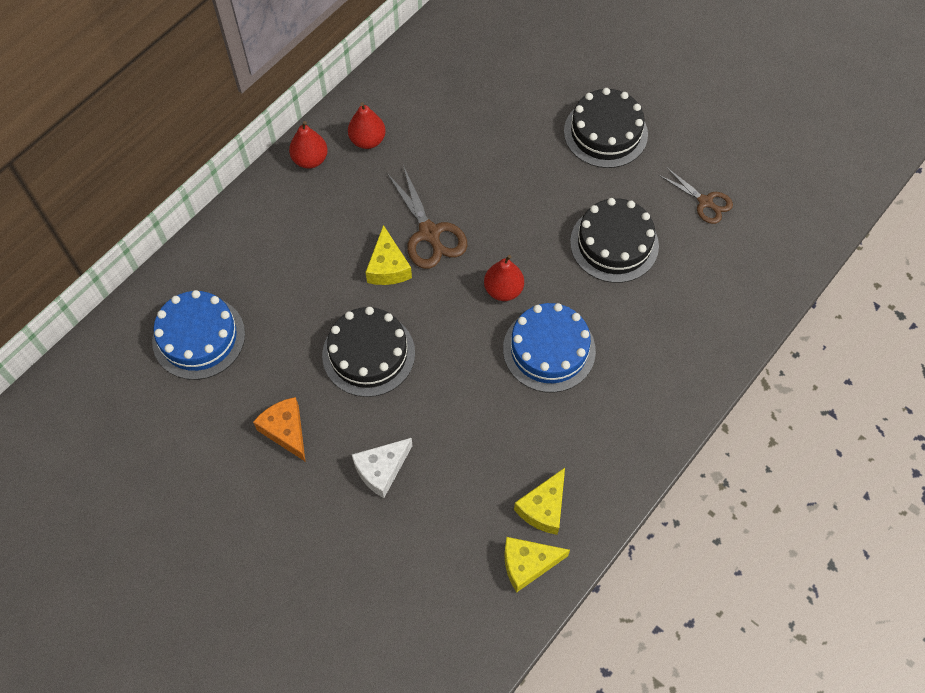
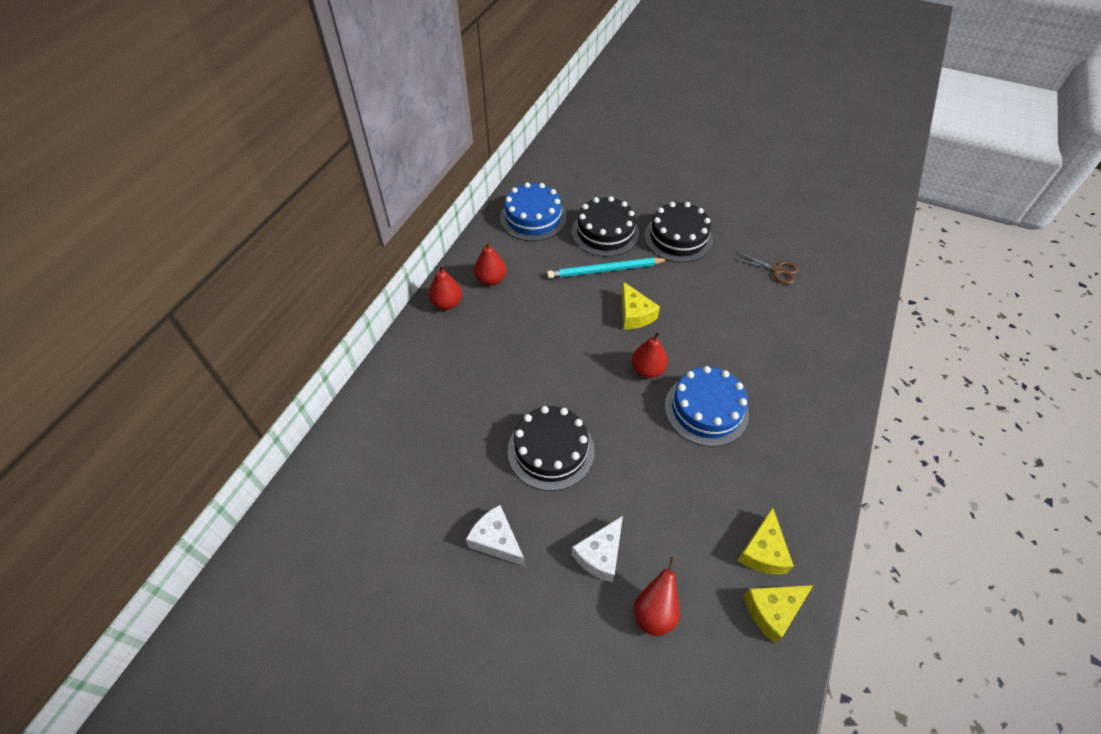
camera: 15 degrees left, 10 degrees down
(198, 337) = (387, 473): blue cake -> blue cake (533, 217)
(286, 431) = (496, 541): orange cheese -> white cheese
(388, 267) = (542, 373): yellow cheese -> yellow cheese (634, 314)
(414, 535) = (655, 612): none -> red pear
(429, 233) = (568, 339): brown scissors -> none
(502, 157) = (605, 270): none -> turquoise pencil
(614, 244) = (721, 315): black cake -> black cake (605, 232)

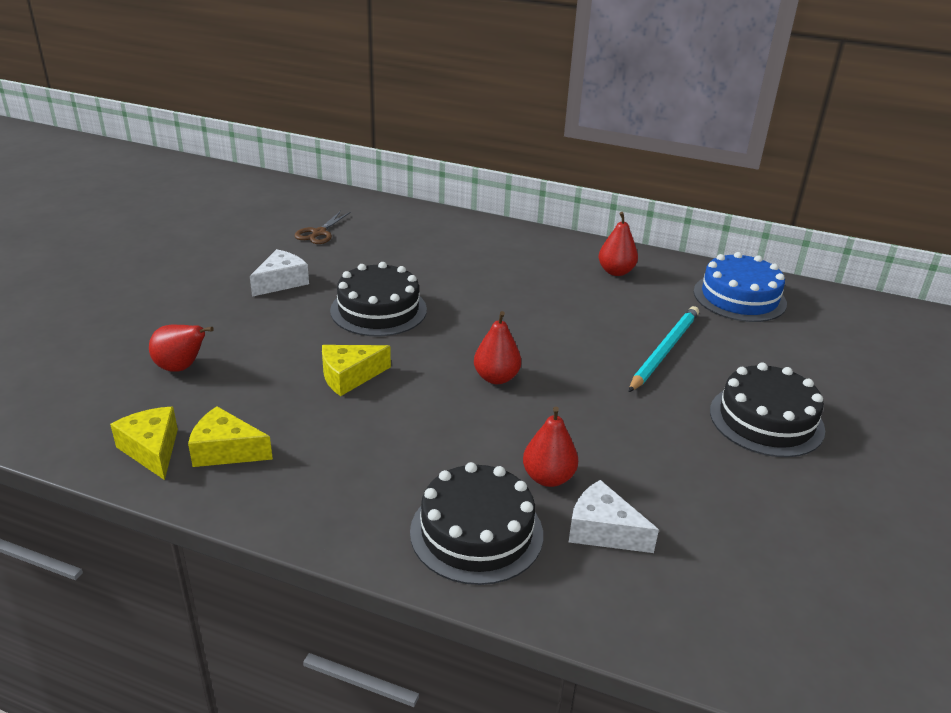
camera: 85 degrees right, 20 degrees down
(447, 303) = (570, 248): red pear -> red pear (548, 478)
(600, 555) = (252, 337): white cheese -> white cheese (603, 531)
(605, 232) = (741, 352): black cake -> black cake (476, 532)
(605, 270) = (664, 350): turquoise pencil -> turquoise pencil turned 45 degrees clockwise
(634, 314) = (589, 371): yellow cheese -> yellow cheese (349, 377)
(706, 409) = (435, 422): blue cake -> none
(776, 270) = (740, 528): brown scissors -> brown scissors (319, 233)

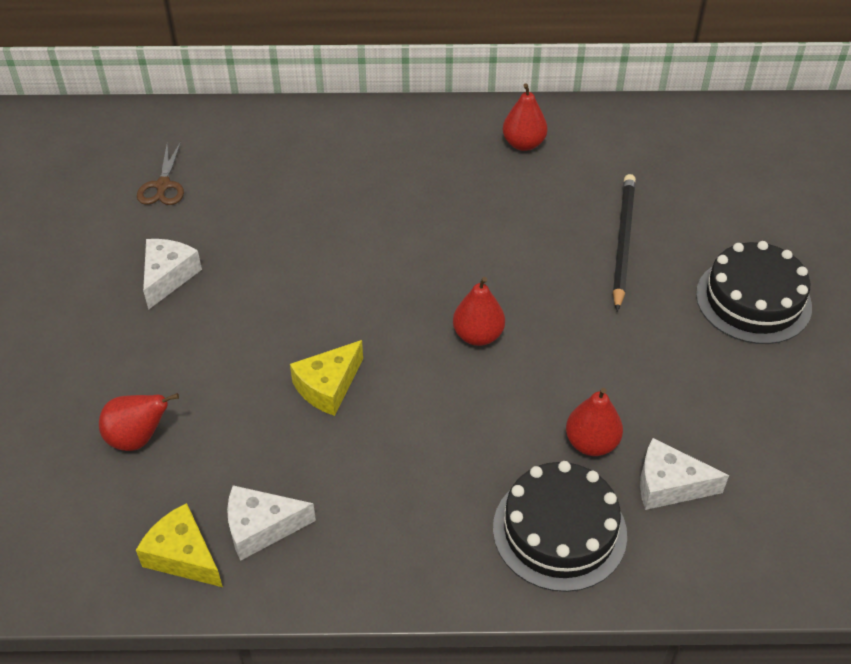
camera: 20 degrees left, 15 degrees up
(226, 451) = (261, 528): yellow cheese -> white cheese
(378, 310) = (303, 282): black cake -> none
(664, 350) = (623, 242): turquoise pencil -> black pencil
(739, 297) = (662, 142): blue cake -> none

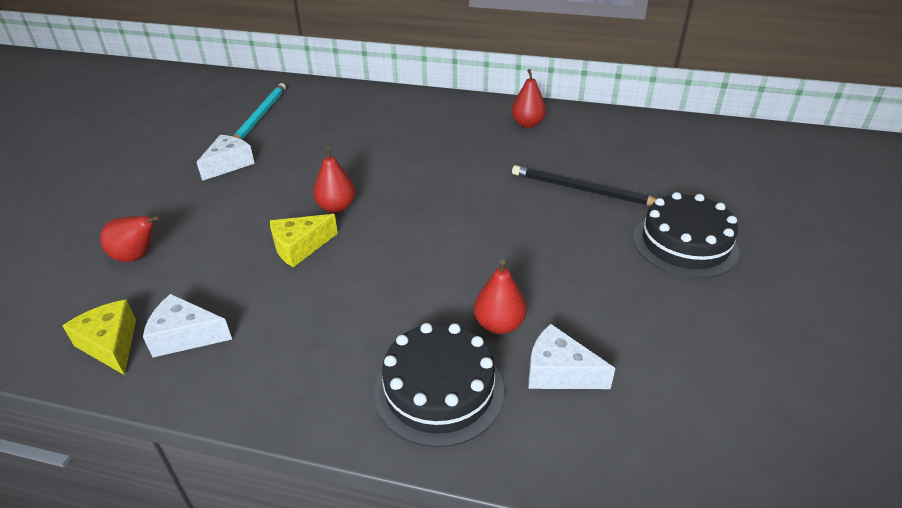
camera: 15 degrees right, 10 degrees down
(163, 185) = (260, 116): brown scissors -> turquoise pencil
(478, 335) = (436, 232): red pear -> red pear (336, 207)
(623, 242) = (582, 190): black pencil -> black pencil turned 90 degrees counterclockwise

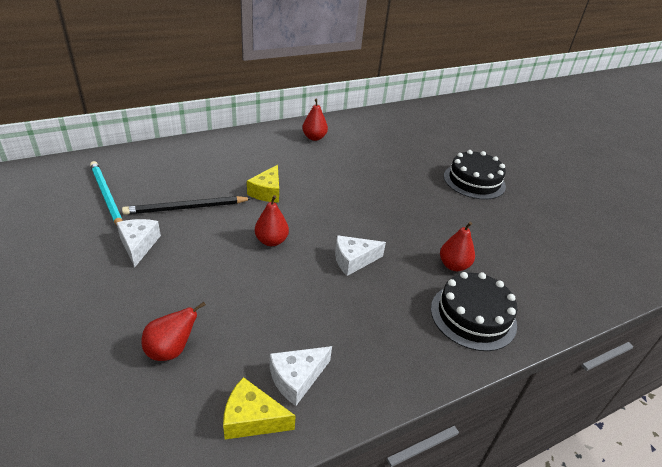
camera: 45 degrees left, 0 degrees up
(300, 247) = (286, 279): yellow cheese -> yellow cheese (267, 192)
(559, 372) = (506, 274): white cheese -> white cheese (353, 260)
(582, 190) = (395, 169): black pencil -> black pencil (186, 208)

